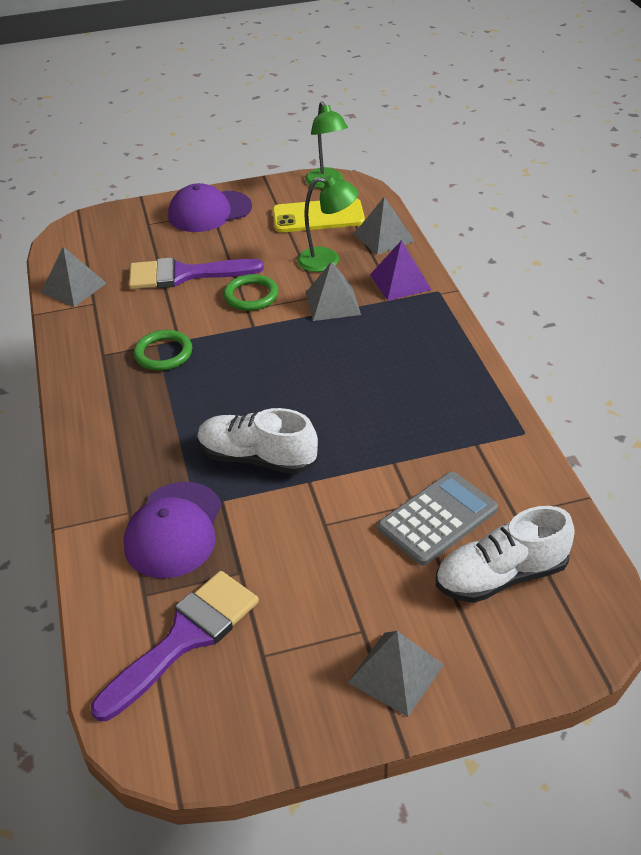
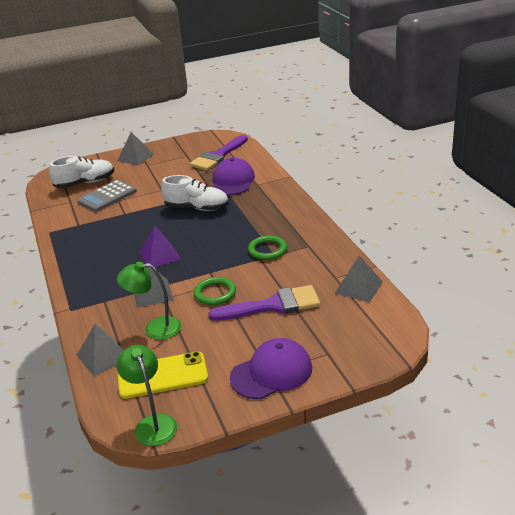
camera: 175 degrees right, 10 degrees down
(400, 282) = (98, 314): purple pyramid -> purple pyramid (160, 255)

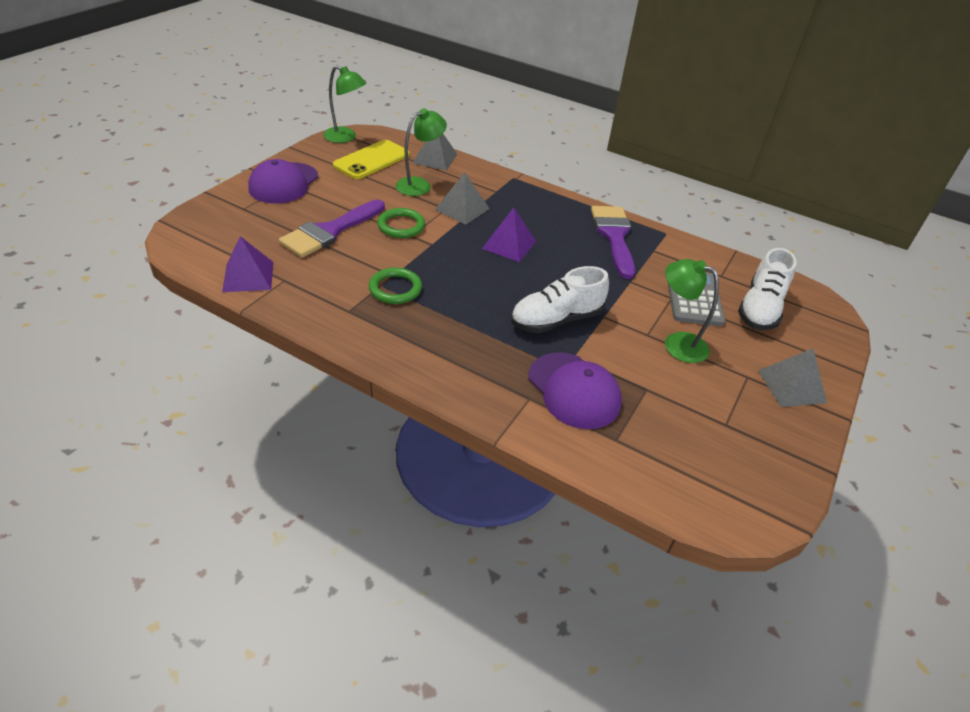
camera: 135 degrees right, 10 degrees up
(154, 183) = (677, 343): none -> green lamp
(218, 156) = (676, 446): purple brush -> purple brush (614, 236)
(358, 287) = (248, 276): grey pyramid -> purple pyramid

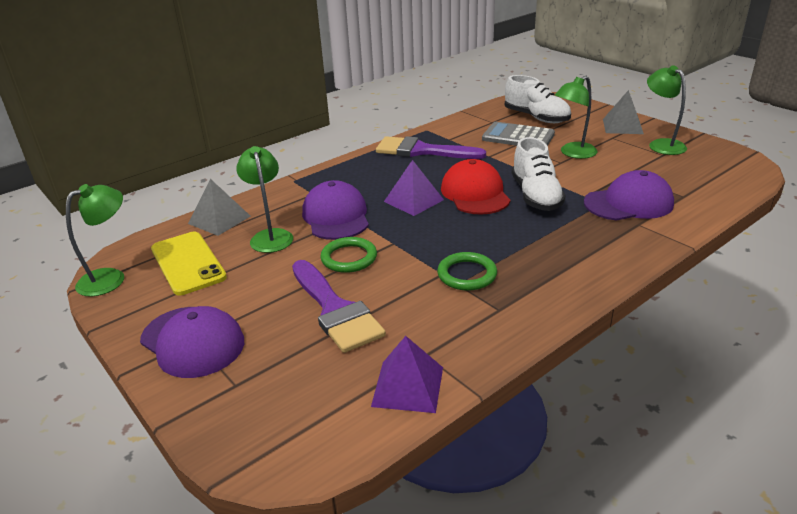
camera: 65 degrees left, 10 degrees down
(462, 209) = (336, 216): grey pyramid -> purple cap
(541, 279) = (475, 193): none -> red cap
(757, 424) = (661, 144): none -> green lamp

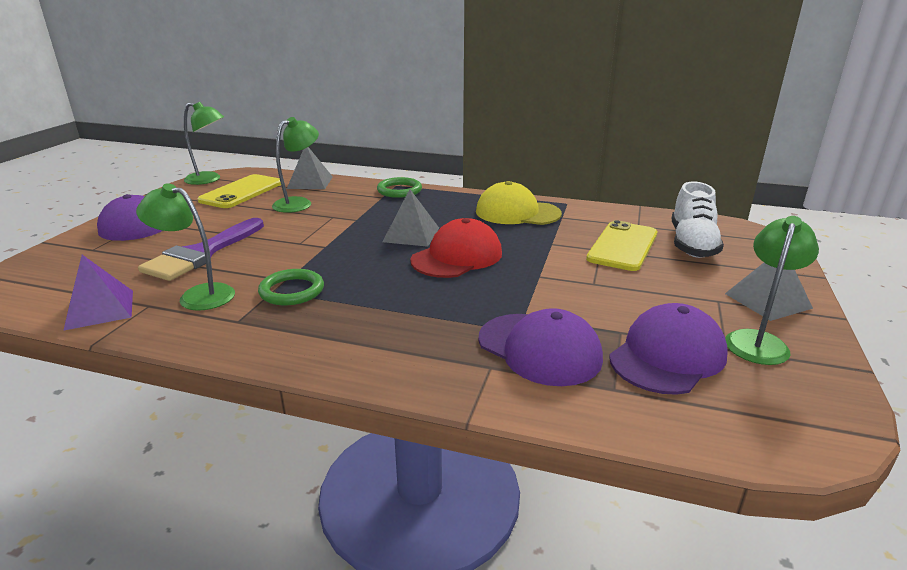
camera: 55 degrees right, 5 degrees down
(336, 216) = (351, 214): purple cap -> purple cap (667, 356)
(349, 258) = (286, 237): green ring -> green ring (399, 190)
(413, 200) = (411, 234): purple pyramid -> grey pyramid
(422, 151) = (517, 213): purple brush -> yellow cap
(518, 137) = (622, 246): grey calculator -> yellow phone
(536, 196) = (489, 288): white shoe -> none
(573, 153) = (628, 285): green lamp -> green lamp (198, 295)

